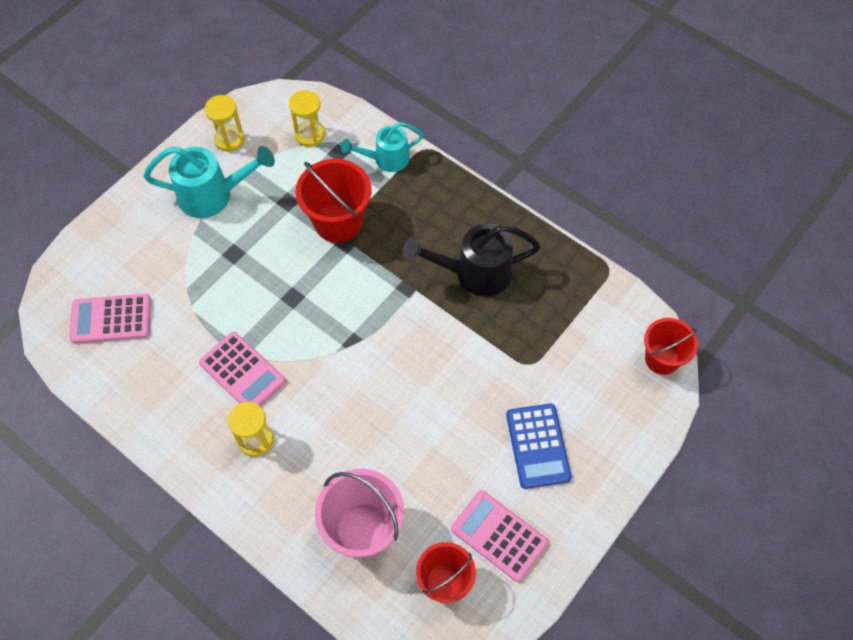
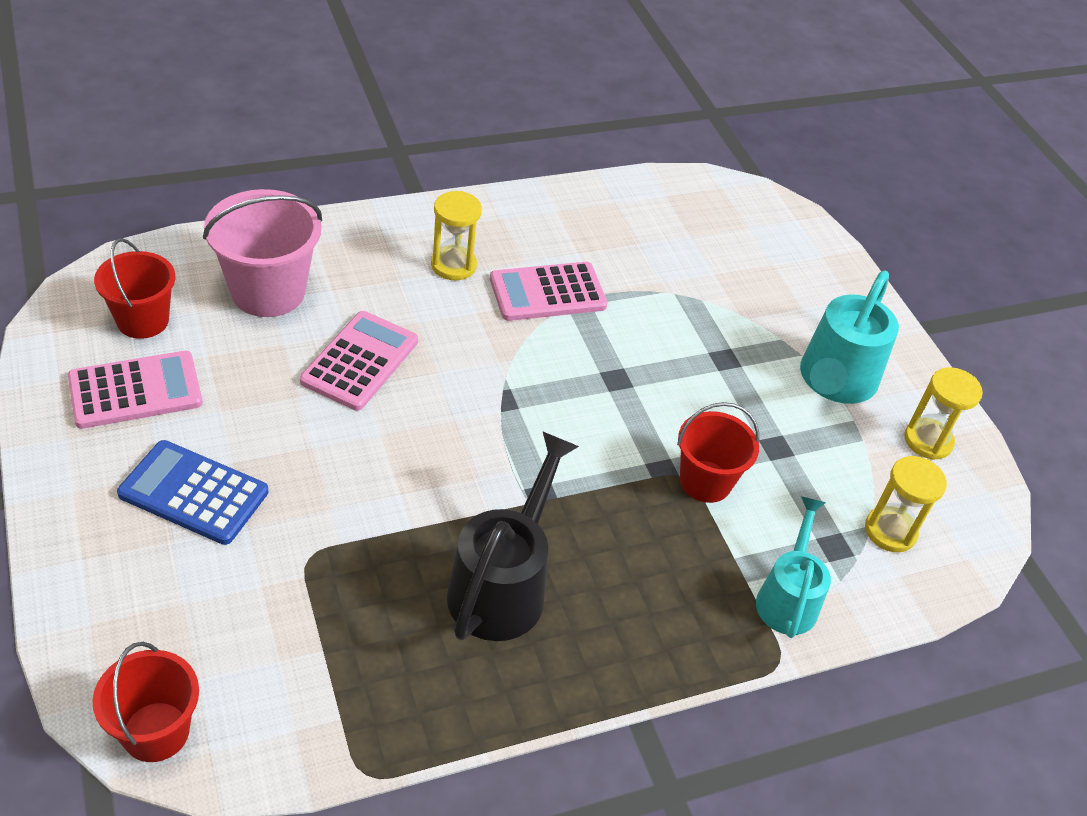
camera: 115 degrees right, 15 degrees down
(111, 319) = (703, 230): pink calculator -> pink calculator (360, 361)
(338, 222) = (705, 481): red bucket -> red bucket, size x0.66

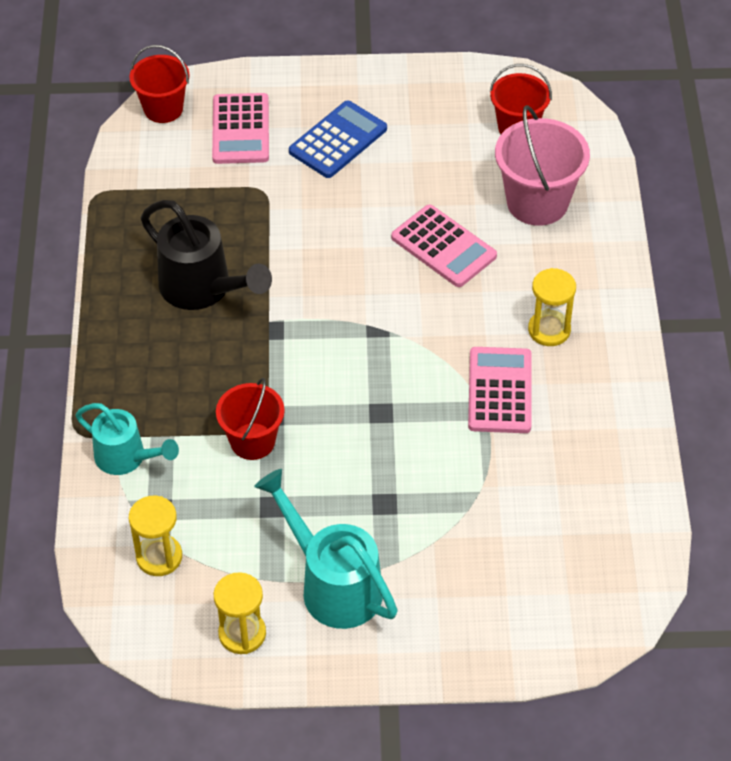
camera: 115 degrees right, 5 degrees up
(135, 390) = (444, 119): pink calculator -> pink calculator (241, 129)

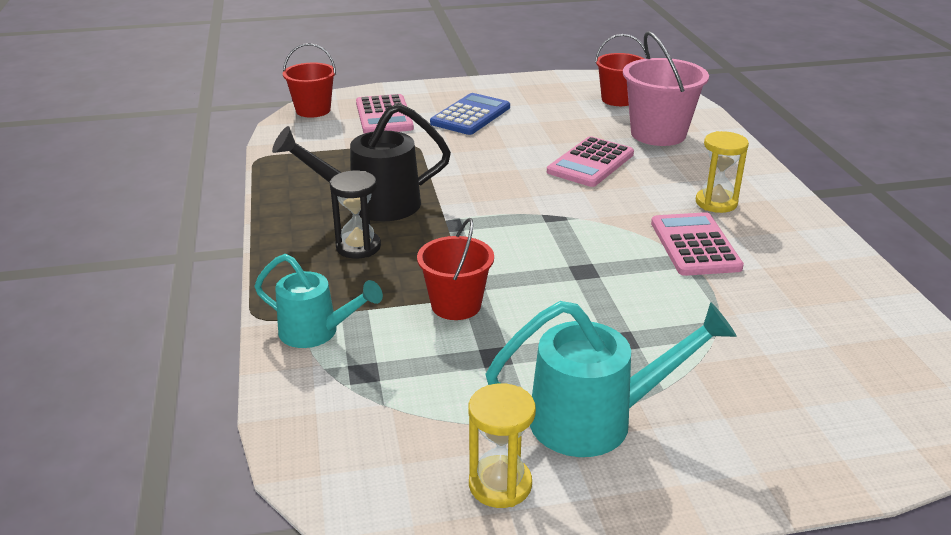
camera: 10 degrees left, 20 degrees down
(159, 557) = (373, 417): yellow hourglass -> none
(178, 351) = (358, 247): none -> black hourglass
(202, 289) = (373, 205): black watering can -> black watering can turned 135 degrees clockwise
(333, 584) = (596, 420): turquoise watering can -> turquoise watering can turned 135 degrees clockwise
(443, 247) = (590, 163): pink calculator -> pink calculator turned 90 degrees clockwise

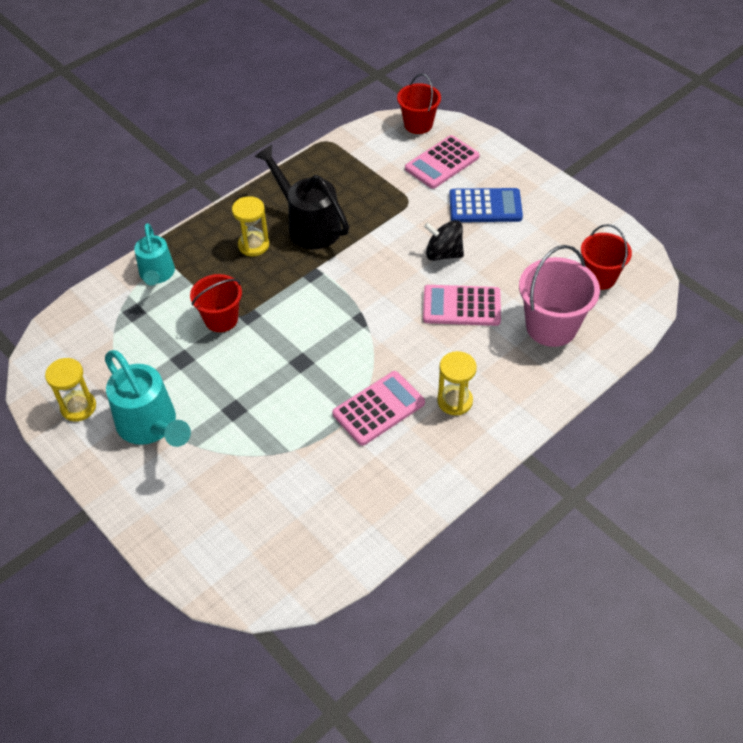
camera: 60 degrees right, 20 degrees up
(358, 247) = (253, 245): black hourglass -> yellow hourglass
(509, 150) = (443, 254): none -> black spinning top

